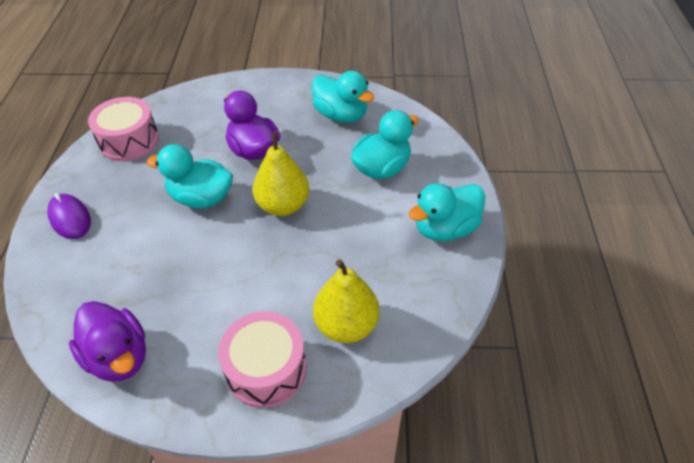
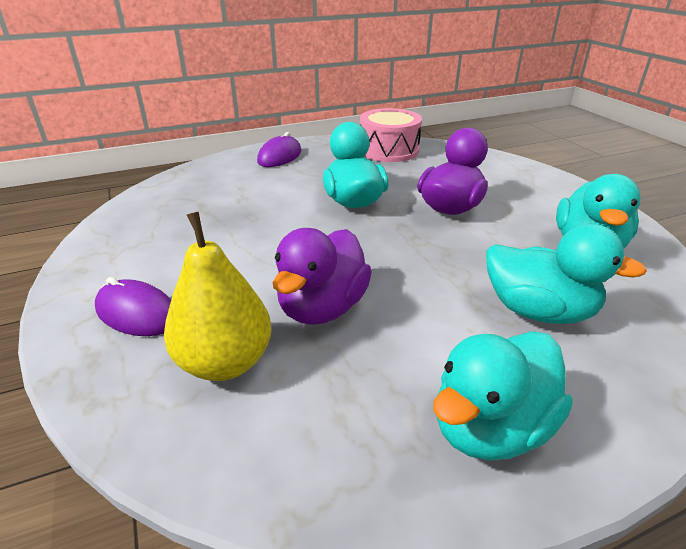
camera: 65 degrees right, 15 degrees down
(119, 357) = (137, 222): purple duck -> purple duck (322, 308)
(266, 369) = (137, 313): pink drum -> purple mouse
(283, 205) = (388, 251): yellow pear -> none
(445, 228) = (490, 427): turquoise duck -> turquoise duck turned 75 degrees counterclockwise

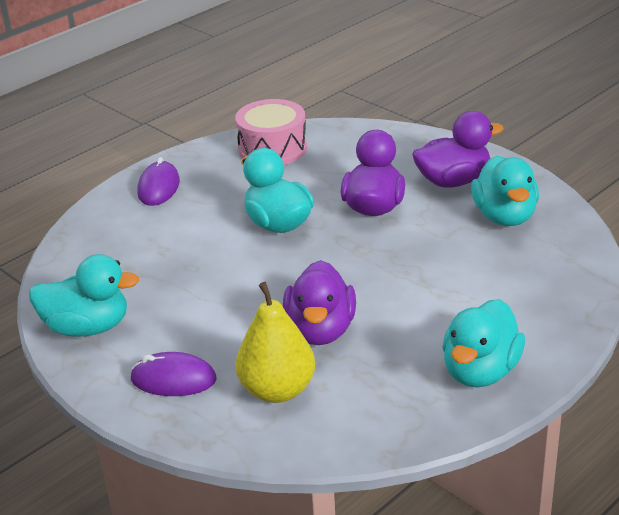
camera: 20 degrees left, 0 degrees up
(538, 311) = (484, 285): turquoise duck -> turquoise duck (87, 327)
(541, 204) = (453, 181): none -> purple duck

